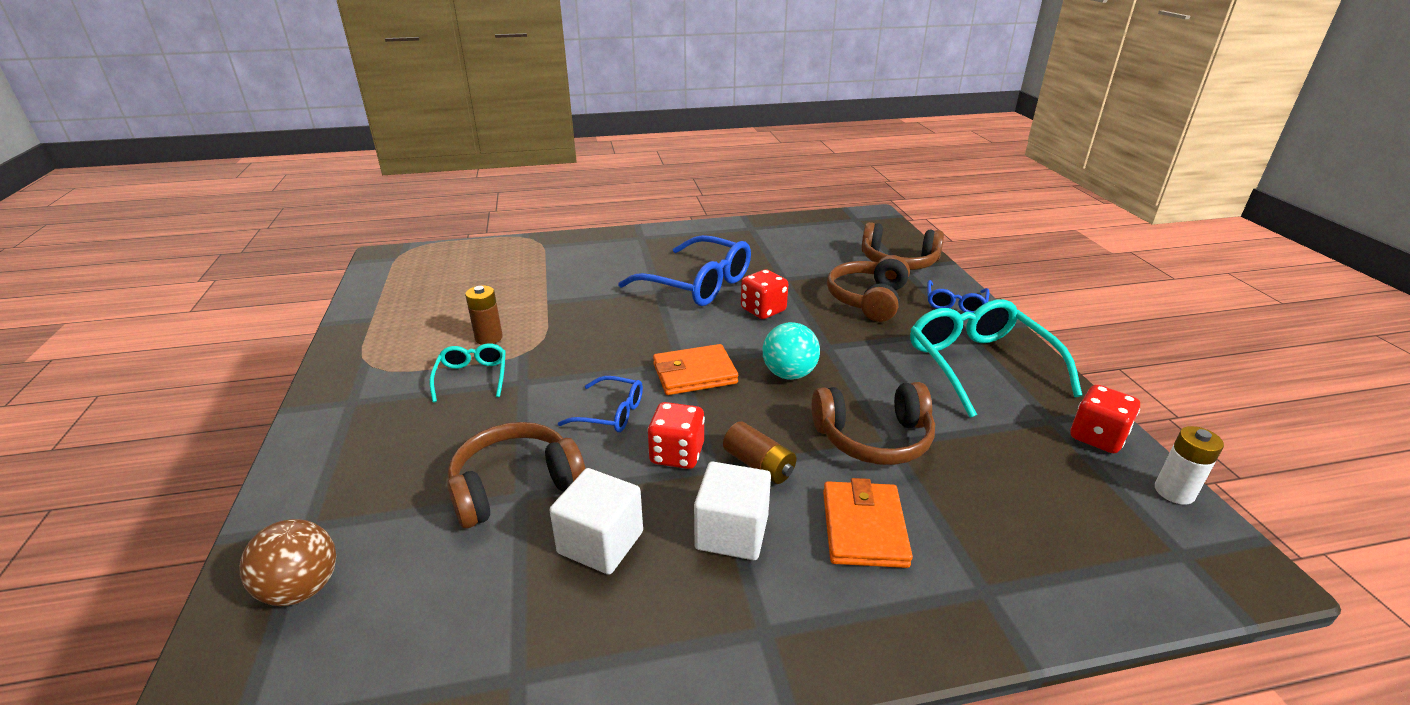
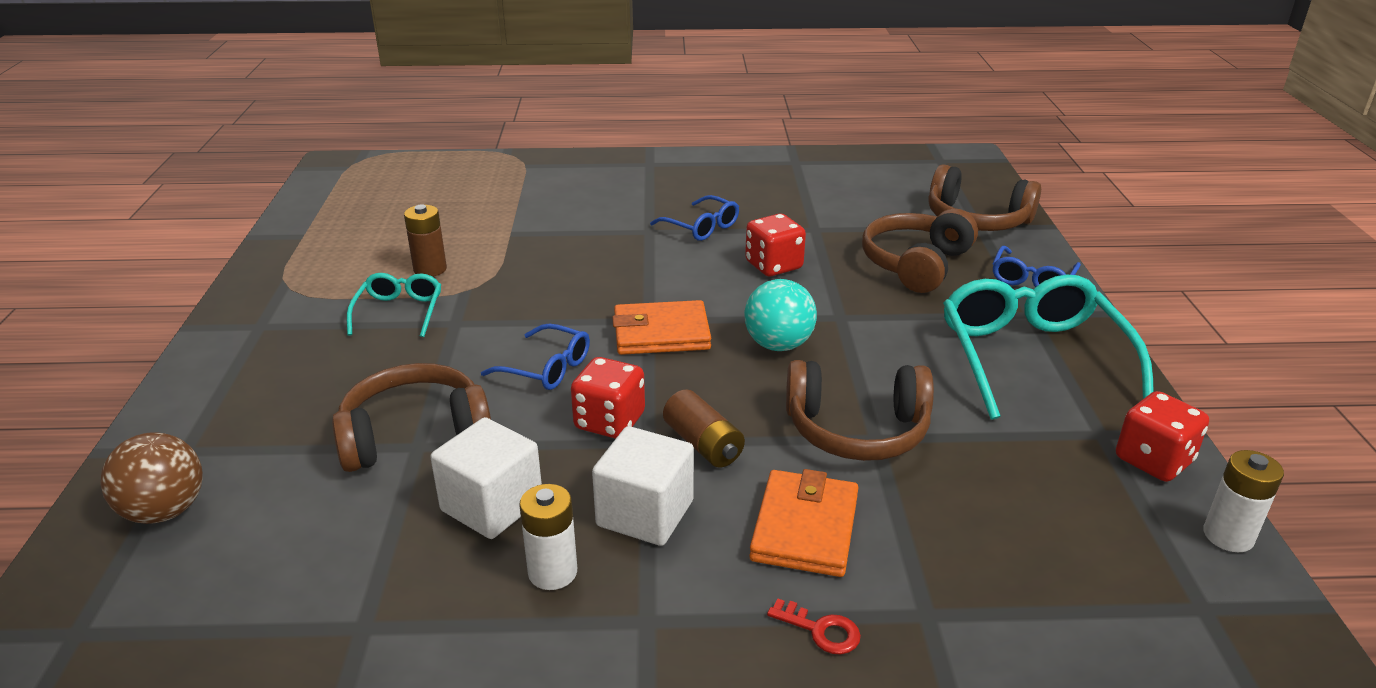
camera: 10 degrees right, 0 degrees up
(671, 598) = (552, 572): none -> white battery
(697, 284) = (701, 227): blue glasses -> blue glasses, size x0.51
(909, 618) = (821, 630): none -> red key

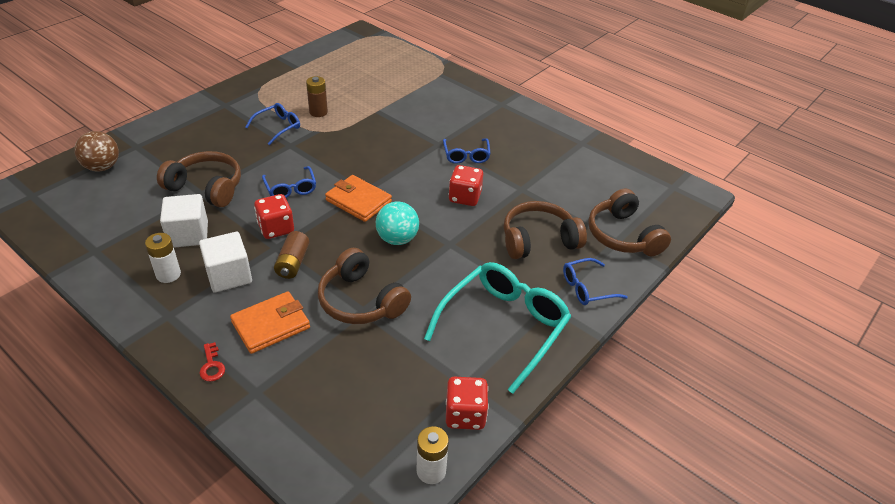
camera: 40 degrees right, 10 degrees up
(399, 312) = (278, 127): turquoise glasses -> blue glasses

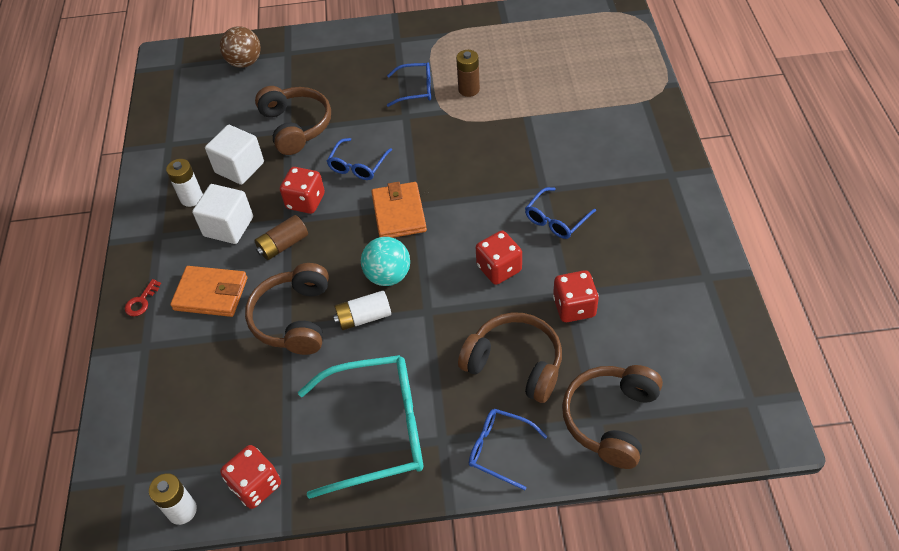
camera: 50 degrees right, 10 degrees up
(411, 271) = (364, 317): none -> white battery
(533, 193) = (574, 307): none -> red dice

